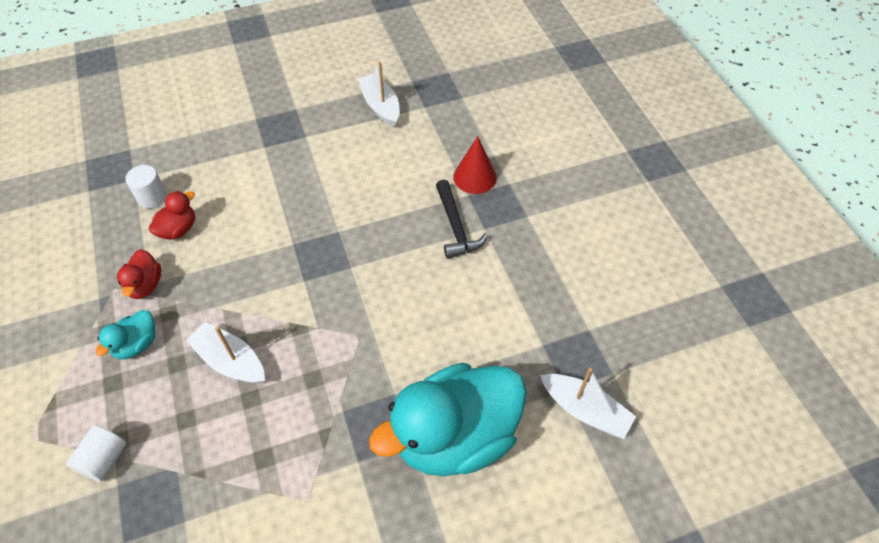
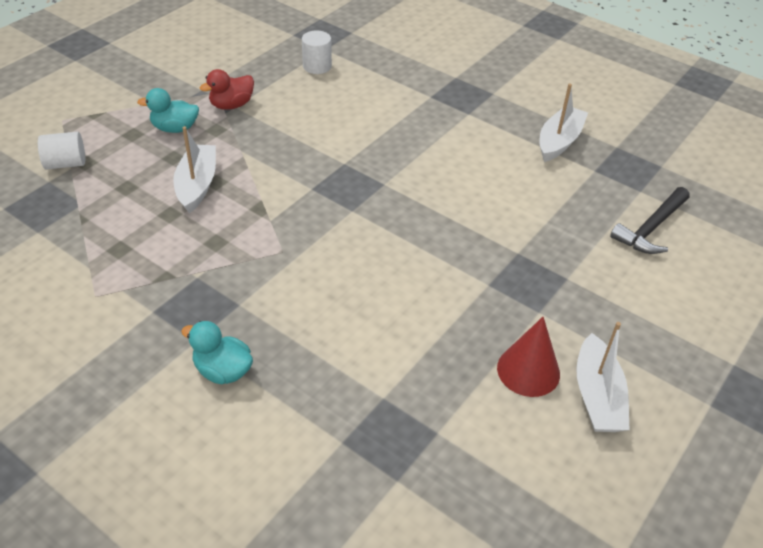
camera: 55 degrees right, 10 degrees down
(178, 229) = (299, 94): red duck -> none
(455, 436) = (223, 371): turquoise duck -> turquoise duck, size x0.43
(456, 227) = (468, 261): black hammer -> black hammer (651, 228)
(474, 177) = (546, 247): red cone -> red cone (528, 370)
(585, 410) = (329, 472): white boat -> white boat (597, 396)

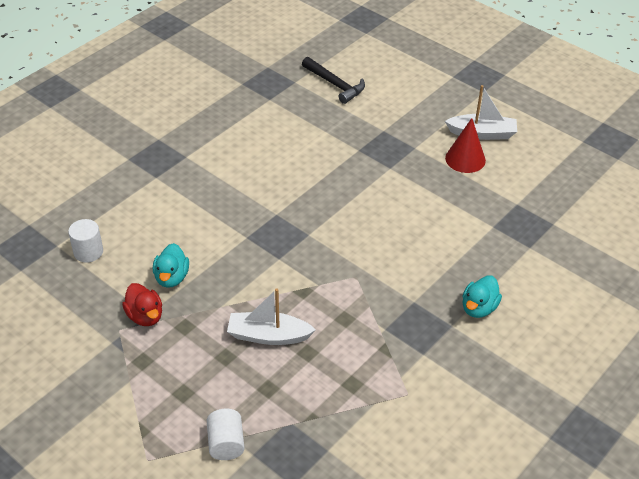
camera: 85 degrees left, 0 degrees up
(175, 128) = (178, 359): turquoise duck -> turquoise duck (172, 277)
(559, 141) = (232, 111): white boat -> none

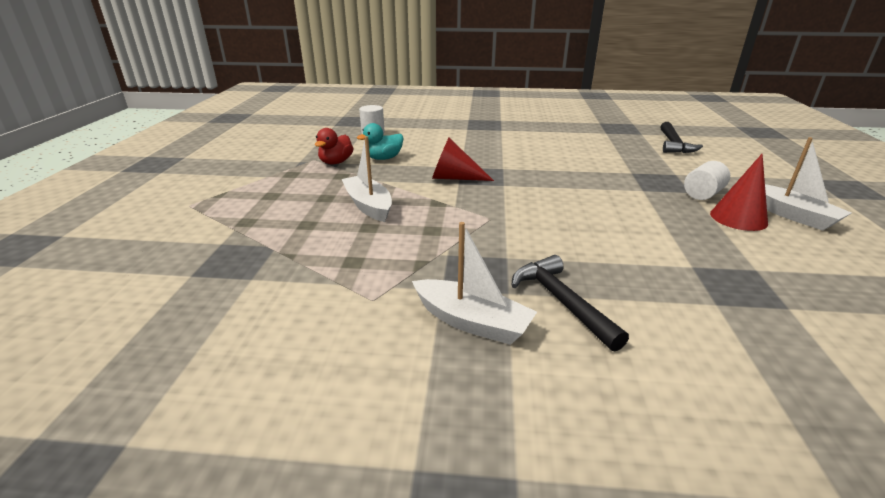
camera: 55 degrees right, 15 degrees down
(226, 443) = (226, 228): white cylinder -> white cylinder (702, 194)
(266, 255) = (454, 178): none -> red cone
(466, 359) = (472, 322): none -> white boat
(478, 308) = (561, 301): turquoise duck -> black hammer

